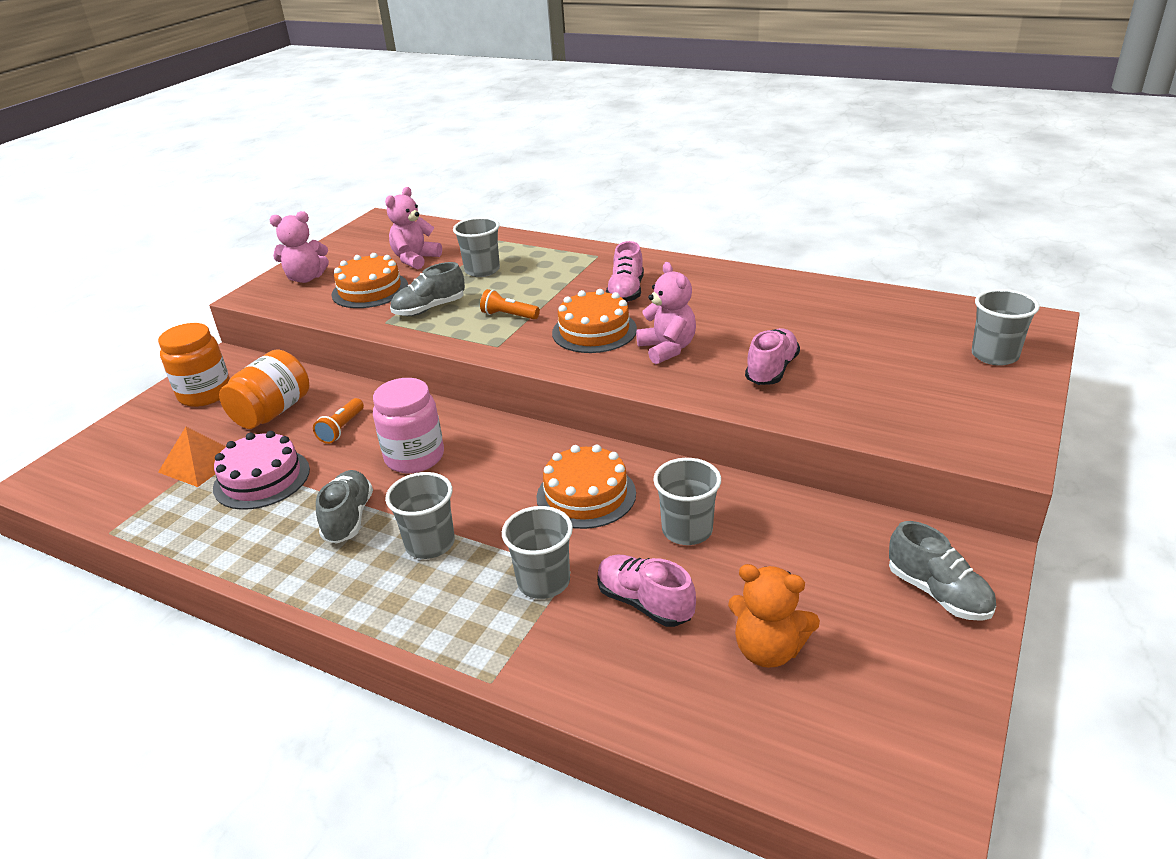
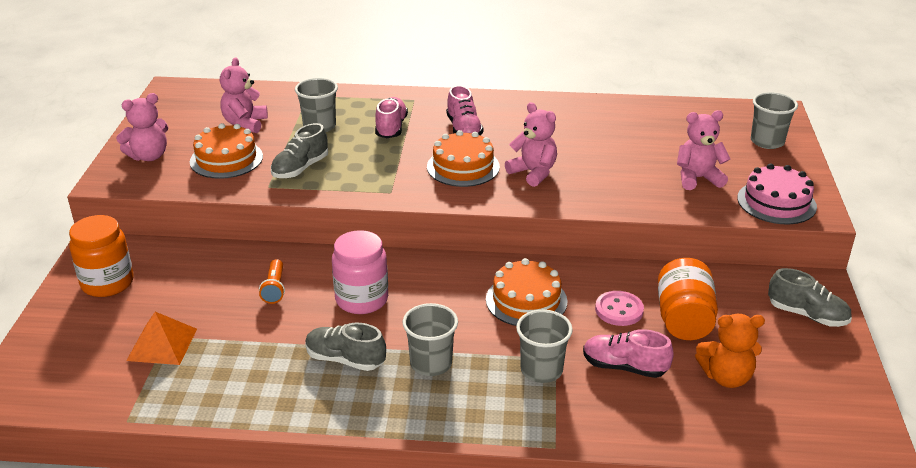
camera: 25 degrees left, 0 degrees up
(262, 478) = (236, 345): pink cake -> pink cake (776, 202)
(272, 412) = (193, 287): orange jar -> orange jar (683, 319)
(348, 518) = (345, 359): grey shoe -> grey shoe turned 45 degrees counterclockwise
(509, 315) = (378, 164): orange flashlight -> none
(687, 530) = (619, 310): grey cup -> pink button
(771, 370) = (623, 177): pink shoe -> pink shoe (391, 128)
(866, 386) = (697, 178): none -> pink teddy bear

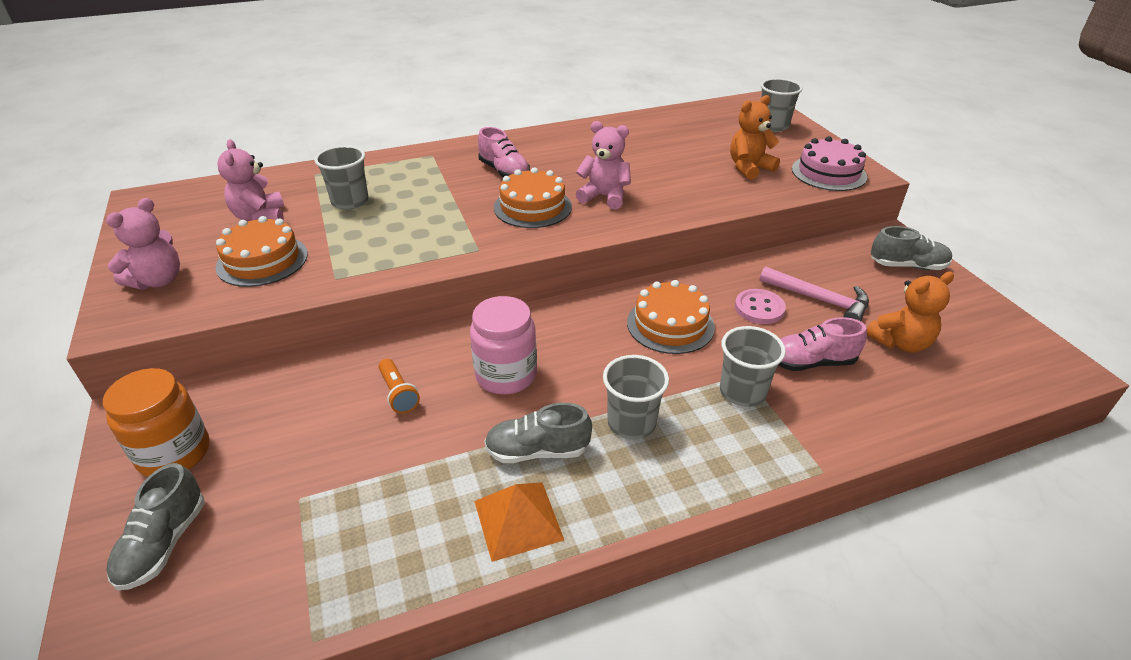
camera: 25 degrees left, 5 degrees up
(162, 344) = (298, 511): orange pyramid -> orange pyramid (518, 520)
(300, 168) = (359, 250): grey shoe -> grey shoe (164, 544)
(391, 128) = (429, 186): pink shoe -> none
(683, 319) = (819, 300): orange jar -> pink hammer
(697, 178) = (749, 168): pink teddy bear -> orange teddy bear

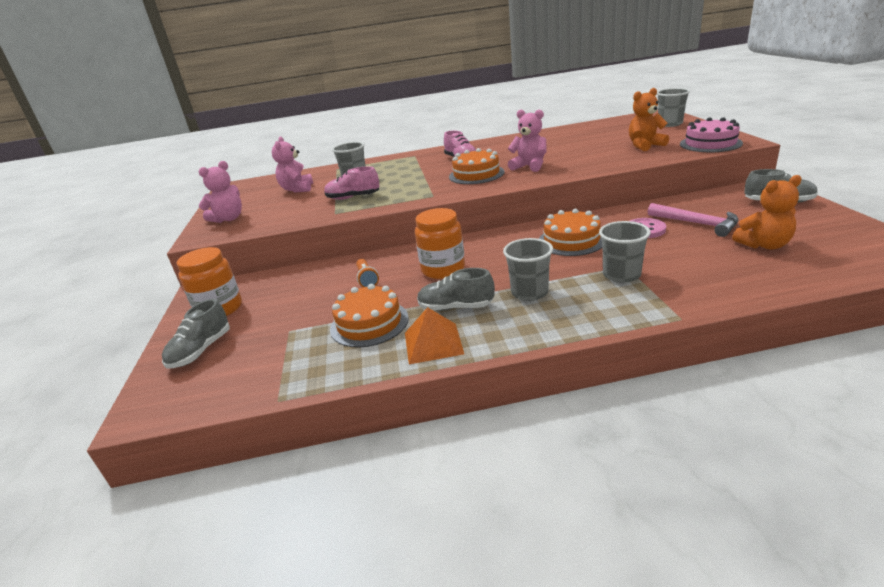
camera: 15 degrees right, 10 degrees down
(262, 260) = (292, 207): orange cake -> orange cake (369, 323)
(506, 375) = (443, 269): pink jar -> orange jar
(811, 362) = (683, 258): pink shoe -> pink shoe (353, 198)

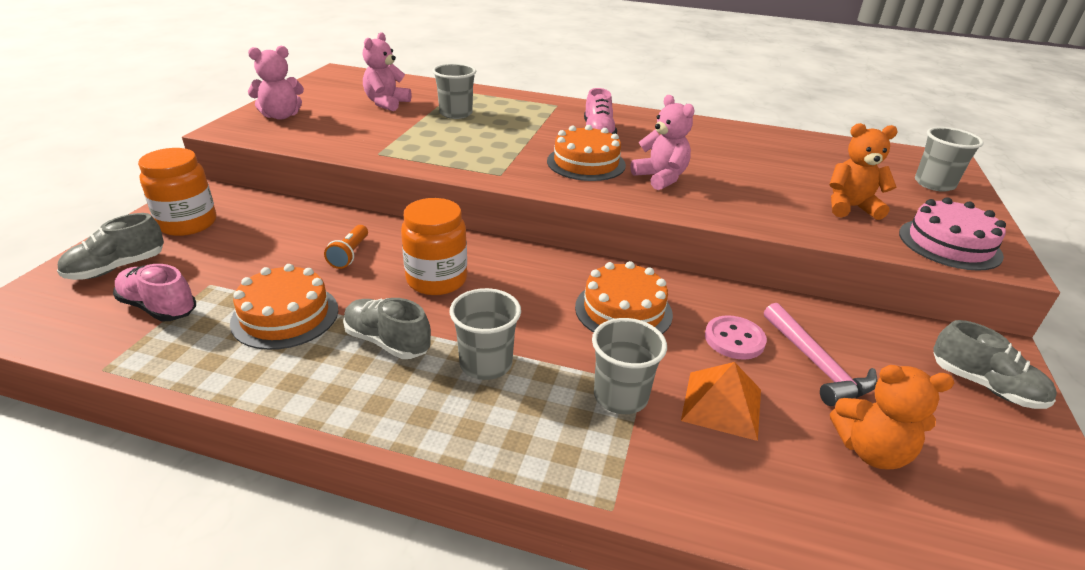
camera: 20 degrees right, 5 degrees up
(353, 198) = (421, 139): pink shoe -> pink shoe (159, 307)
(433, 343) = (310, 378): orange pyramid -> orange pyramid (722, 404)

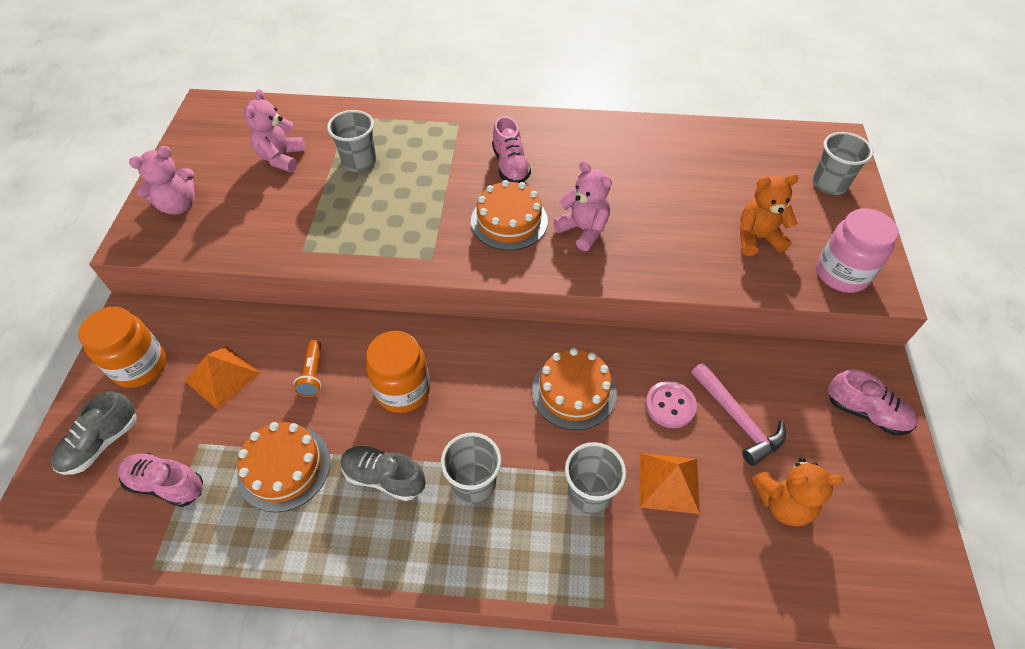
camera: 10 degrees left, 20 degrees up
(260, 242) = (222, 376): none -> orange pyramid
(949, 244) = (841, 274): pink cake -> pink jar
(985, 386) = (866, 412): grey shoe -> pink shoe

